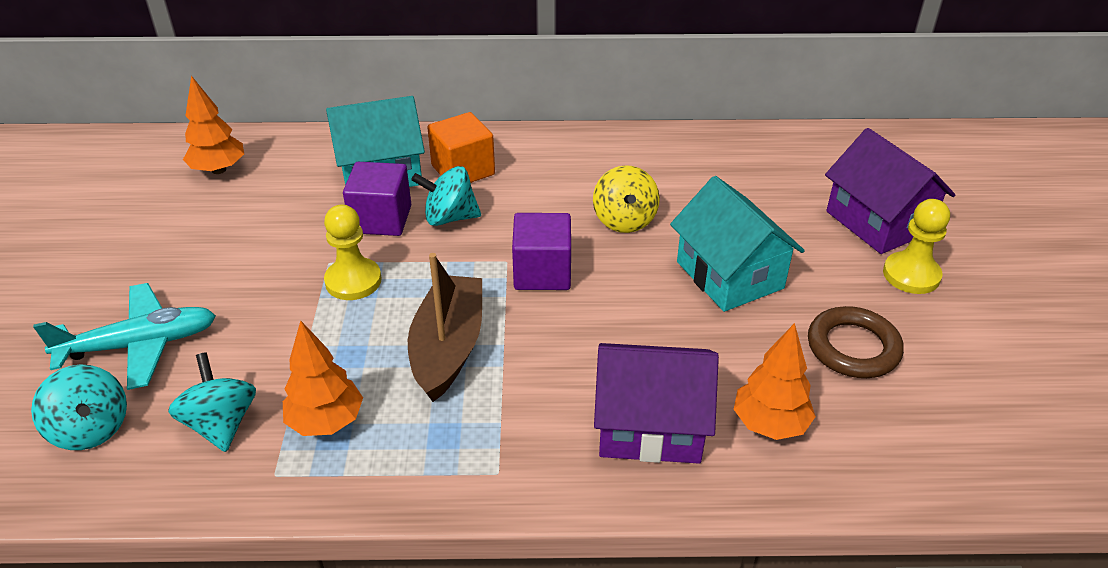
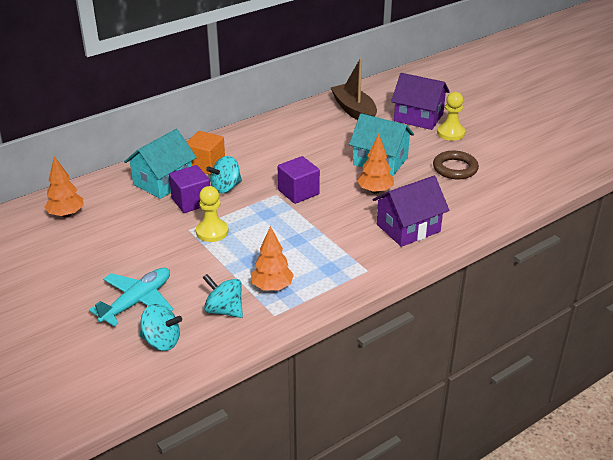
camera: 35 degrees left, 5 degrees down
(448, 347) = (291, 238): brown boat -> brown boat (354, 111)
(624, 220) = (311, 157): yellow spinning top -> none
(769, 424) = (451, 207): orange tree -> orange tree (375, 191)

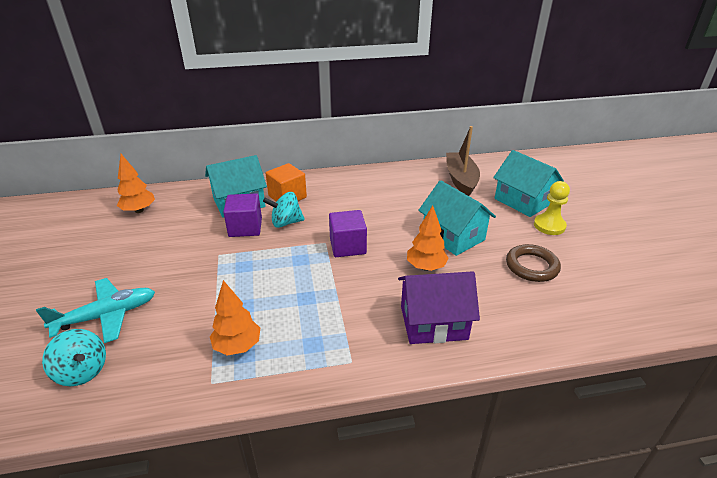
camera: 25 degrees right, 0 degrees up
(212, 232) = (236, 263): yellow pawn -> none
(224, 310) = (170, 356): turquoise spinning top -> none
(418, 117) = (523, 201): purple house -> turquoise house

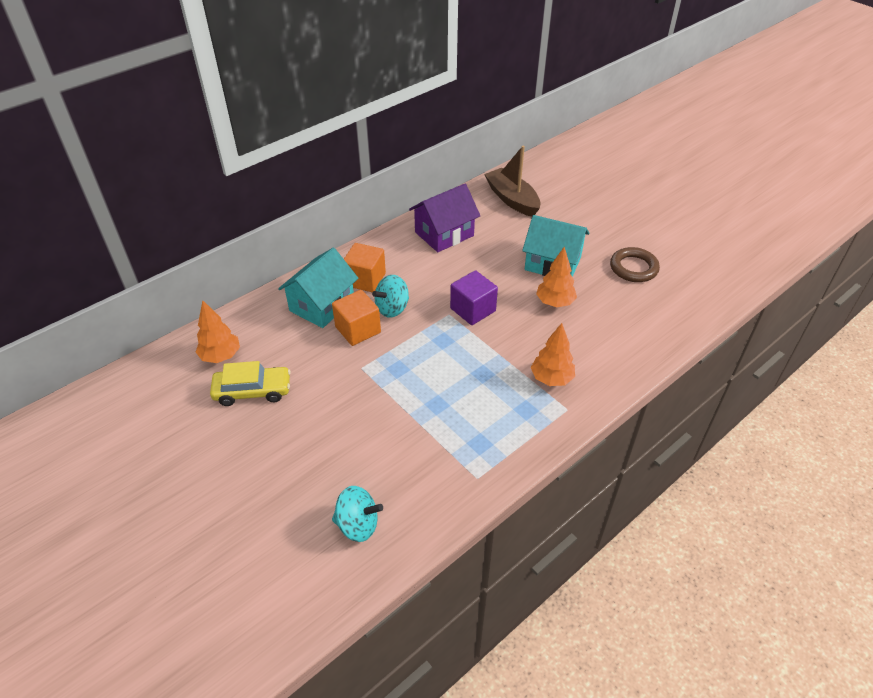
camera: 30 degrees left, 10 degrees up
(107, 316) = (321, 471): turquoise plane -> none
(131, 240) = (253, 391): none -> yellow car
(237, 346) = (468, 440): orange tree -> orange tree (551, 379)
(245, 227) = (358, 329): purple cube -> orange cube
(433, 322) = (600, 349): purple house -> purple house (444, 234)
(523, 201) = (581, 204): turquoise house -> none
(549, 226) = (619, 223): yellow pawn -> none

